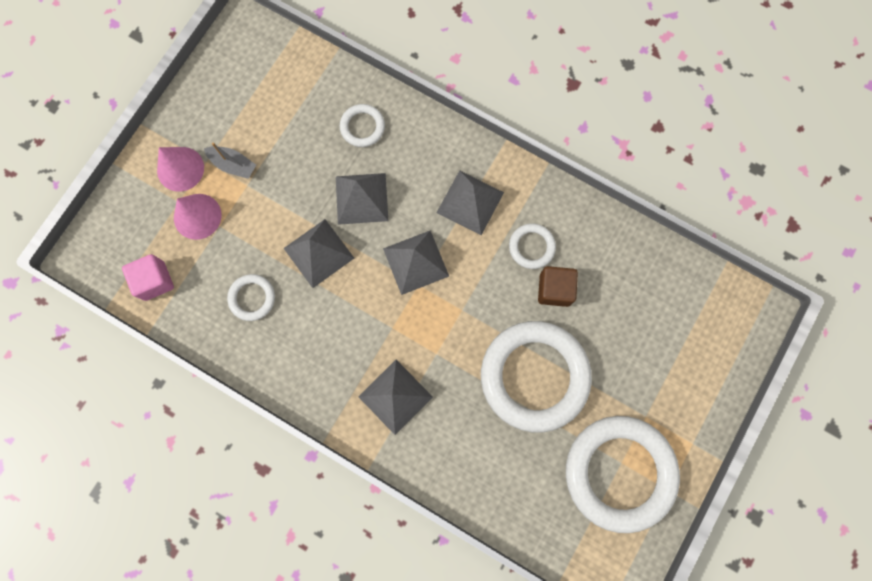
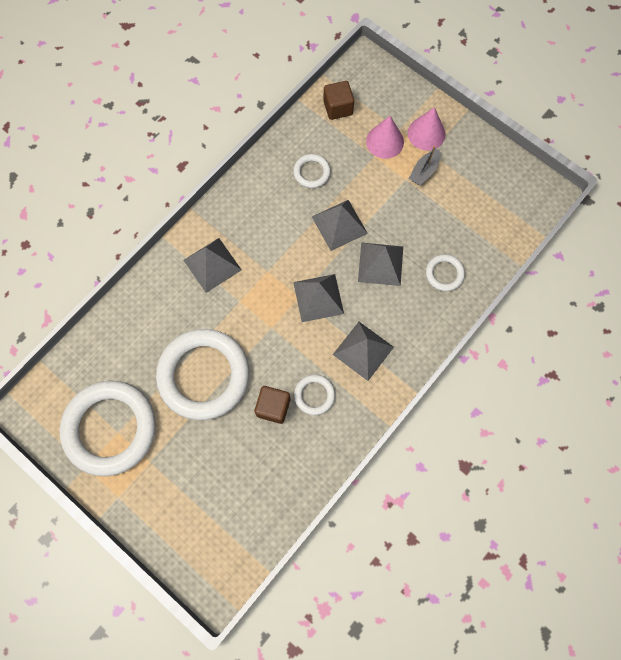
camera: 100 degrees right, 5 degrees down
(155, 281) = (338, 108): pink cube -> brown cube

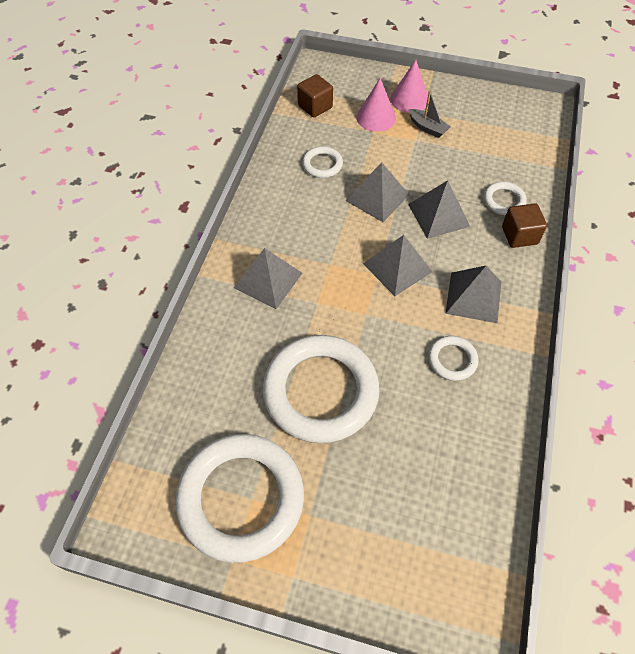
camera: 25 degrees left, 15 degrees down
(273, 407) = (416, 391): brown cube -> brown cube (519, 235)
(424, 171) = (427, 128): grey boat -> grey boat turned 60 degrees counterclockwise

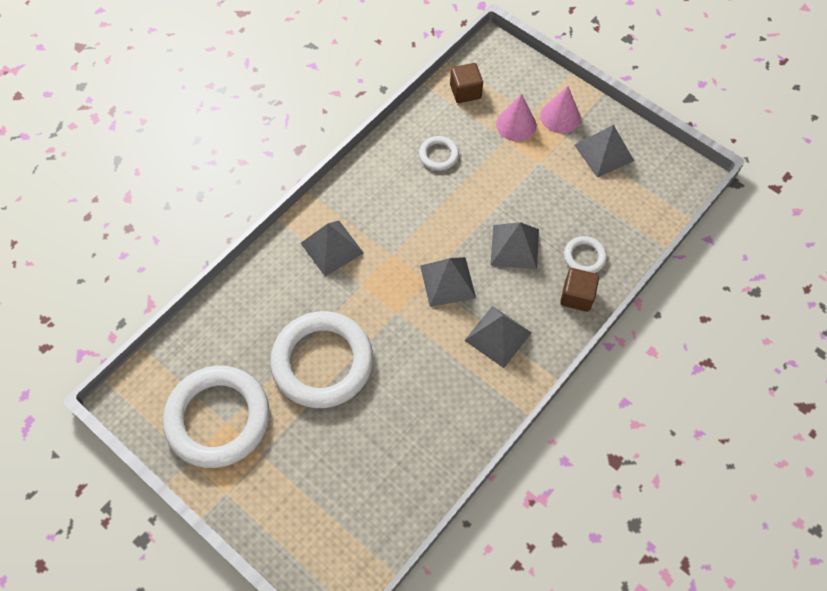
camera: 25 degrees right, 5 degrees up
(377, 197) = (469, 207): grey pyramid -> grey pyramid (604, 152)
(427, 128) = (559, 154): grey boat -> none
(452, 360) = (445, 383): white ring -> none

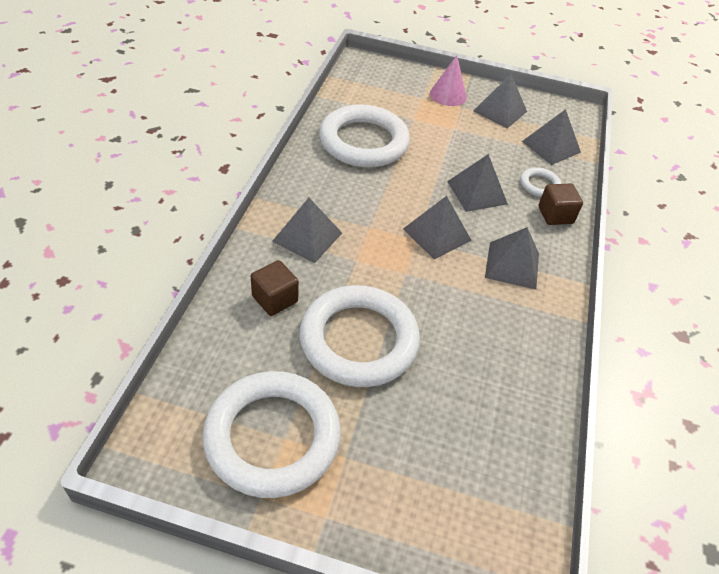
camera: 30 degrees left, 15 degrees down
(438, 155) = (363, 142): white ring -> white ring, size x2.26
(465, 92) = (357, 94): brown cube -> brown cube (275, 299)
(516, 124) = (416, 107): pink cone -> none
(629, 213) = (551, 146): none -> grey pyramid

